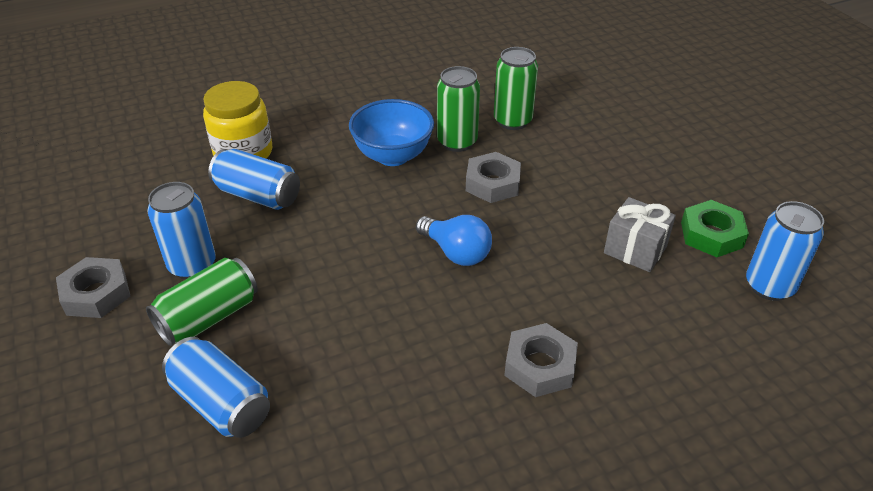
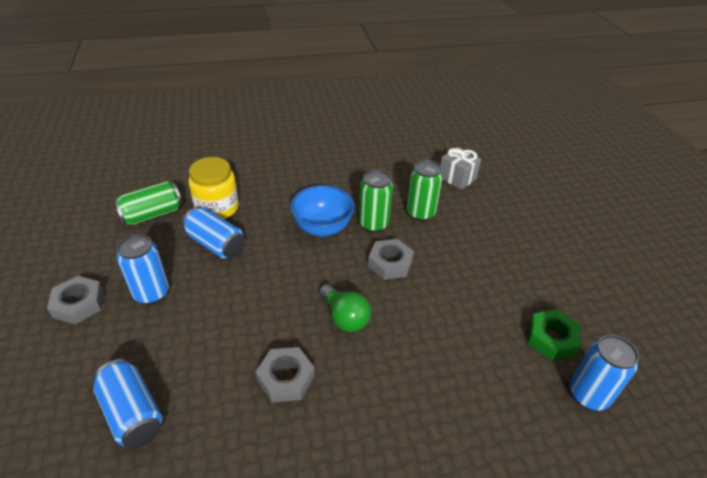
camera: 10 degrees right, 0 degrees up
(208, 317) = (148, 338): green can -> green can (152, 214)
(456, 252) = (345, 317): blue light bulb -> green light bulb
(540, 366) = (380, 431): grey nut -> grey nut (286, 378)
(635, 250) = (485, 340): grey gift -> grey gift (457, 178)

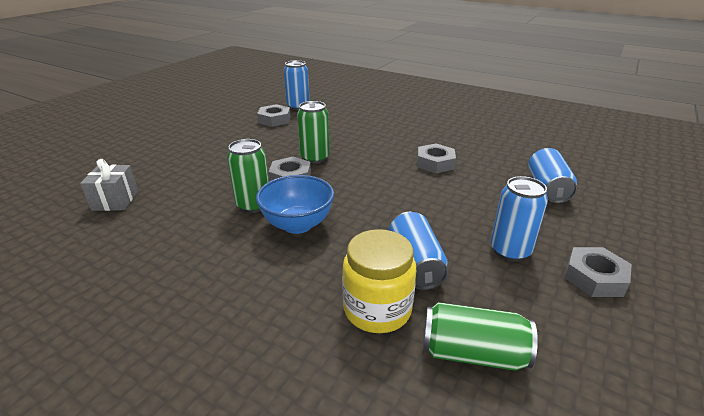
camera: 135 degrees left, 10 degrees down
(345, 317) = (366, 169): green light bulb -> none
(420, 213) = (205, 193): green can -> green can (315, 158)
(551, 338) = (274, 120): green nut -> grey nut

